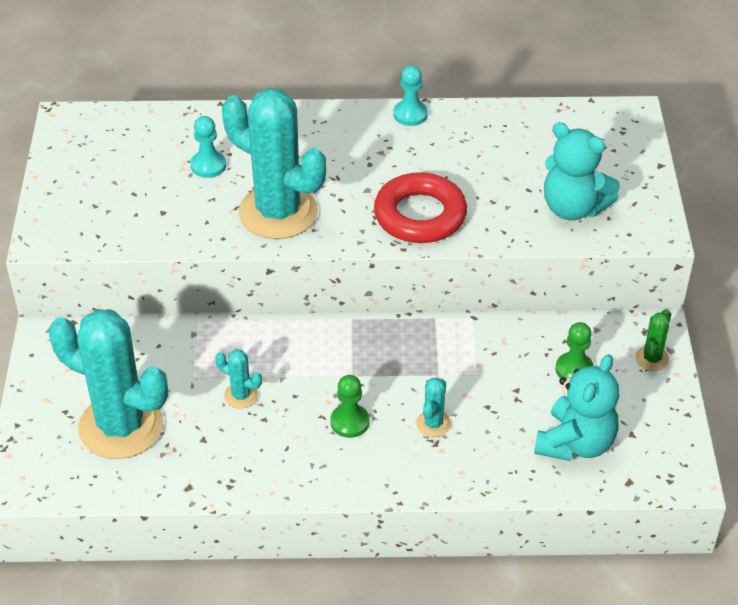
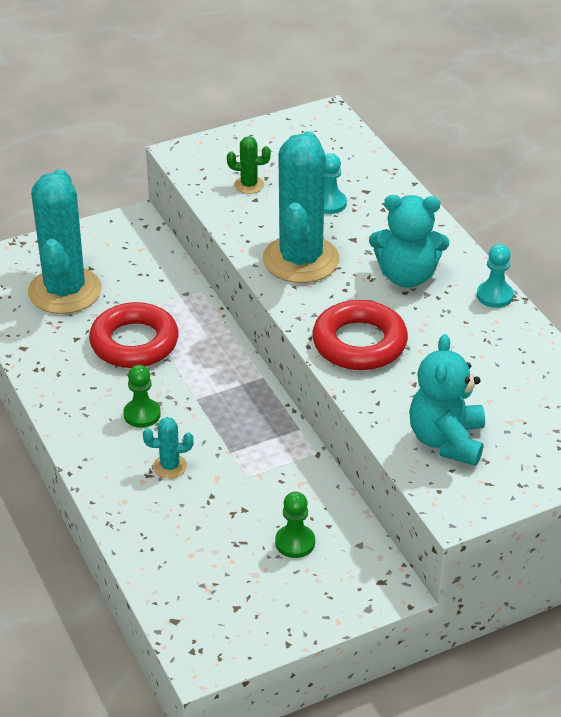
camera: 65 degrees right, 5 degrees down
(241, 395) = (134, 342): turquoise cactus -> red ring
(575, 443) = (201, 569): turquoise teddy bear -> turquoise teddy bear (407, 276)
(652, 358) = (346, 597): green cactus -> green cactus (249, 185)

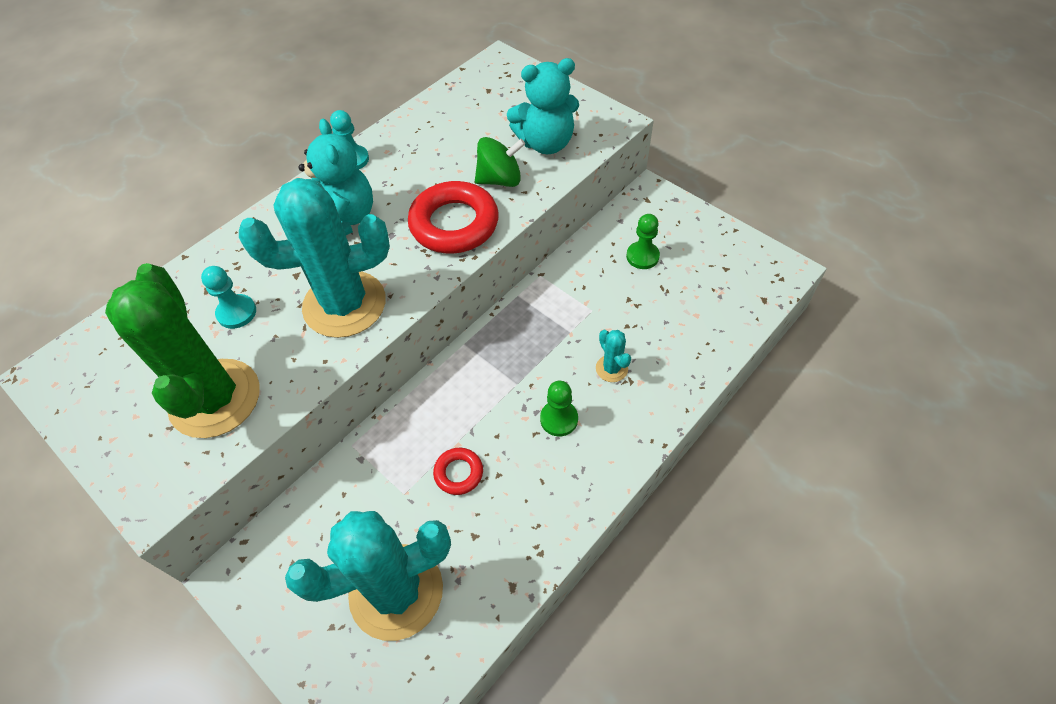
camera: 110 degrees left, 15 degrees up
(134, 342) = (458, 473): red ring -> red ring, size x0.50
(249, 185) = (215, 398): green cactus -> green cactus, size x2.43
(405, 390) = (500, 180): none -> green spinning top

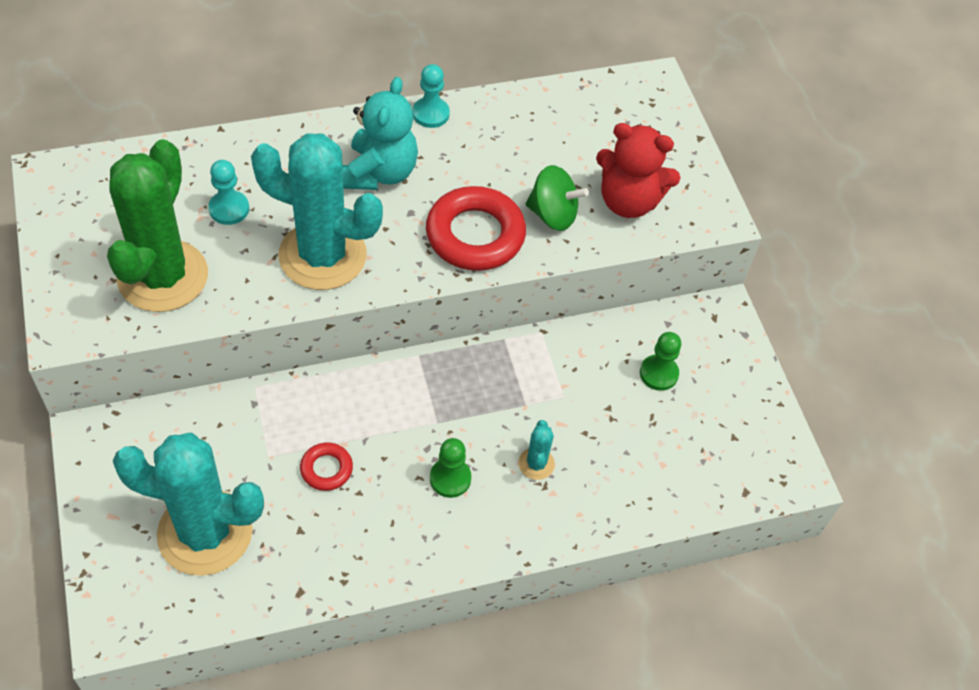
camera: 25 degrees right, 0 degrees up
(546, 143) = (628, 201): turquoise teddy bear -> red teddy bear

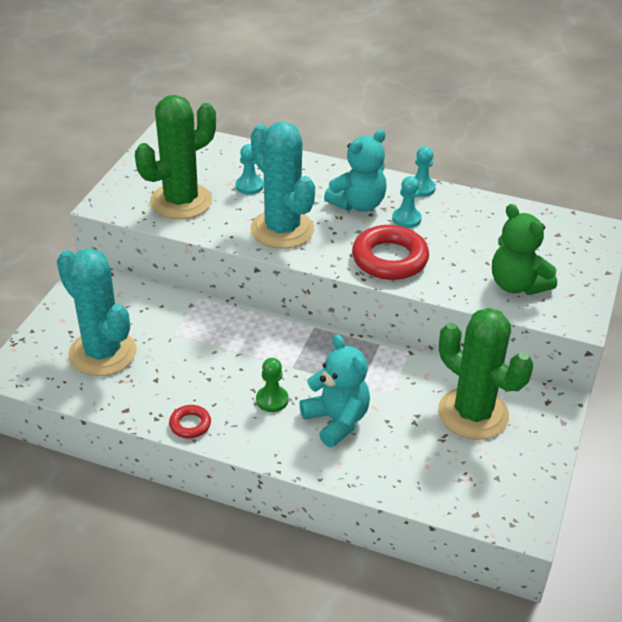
camera: 40 degrees right, 15 degrees down
(326, 469) = (201, 357): red ring -> red ring (190, 424)
(449, 167) = (406, 219): none -> turquoise pawn
(536, 464) = (336, 420): turquoise cactus -> turquoise teddy bear
(553, 215) = (454, 270): green spinning top -> none
(628, 201) = (517, 285): red teddy bear -> green teddy bear
(658, 373) = (473, 414): green pawn -> green cactus

